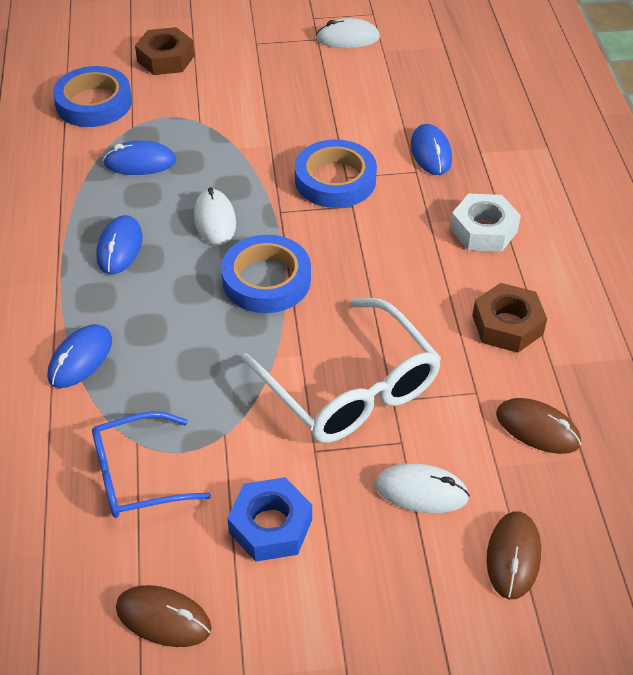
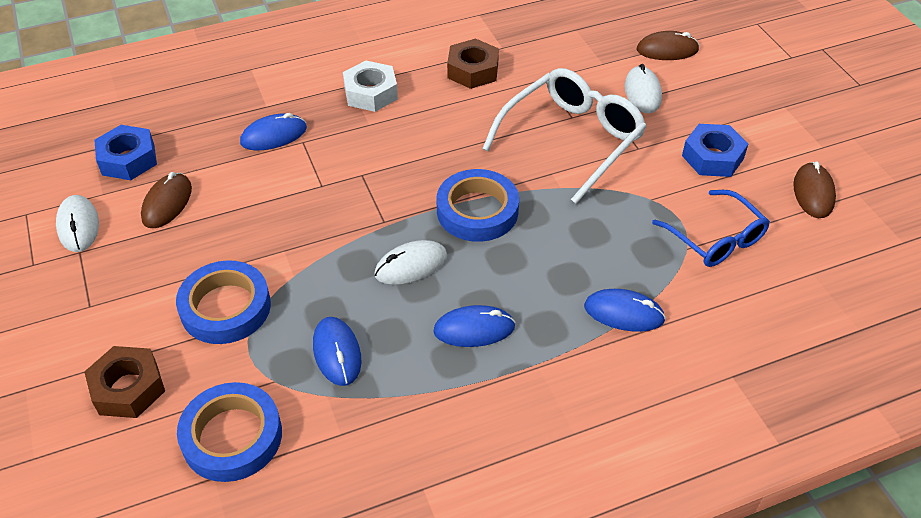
camera: 105 degrees left, 0 degrees up
(335, 180) = (328, 192): blue tape -> blue tape (225, 307)
(424, 64) = (128, 159): none -> blue nut
(537, 428) = (563, 49): brown mouse -> brown mouse (167, 203)

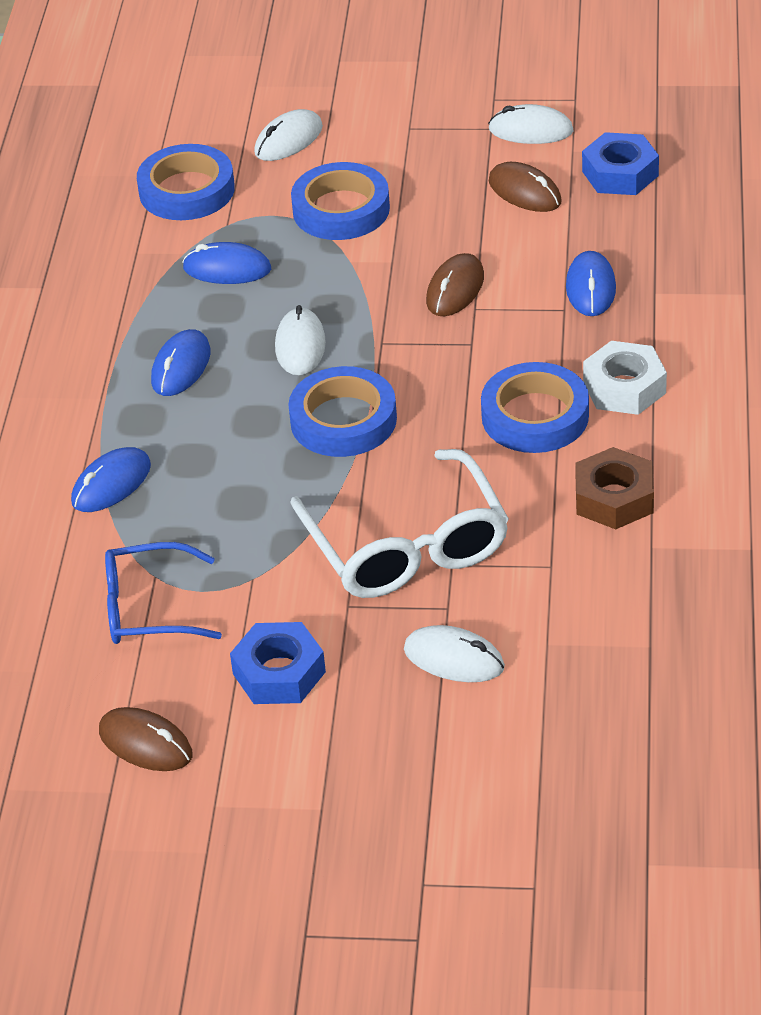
camera: 120 degrees right, 5 degrees down
(128, 388) = (288, 140): brown nut -> white mouse
(419, 122) = (535, 416): none -> blue tape
(667, 50) = (533, 732): brown mouse -> brown mouse (455, 289)

